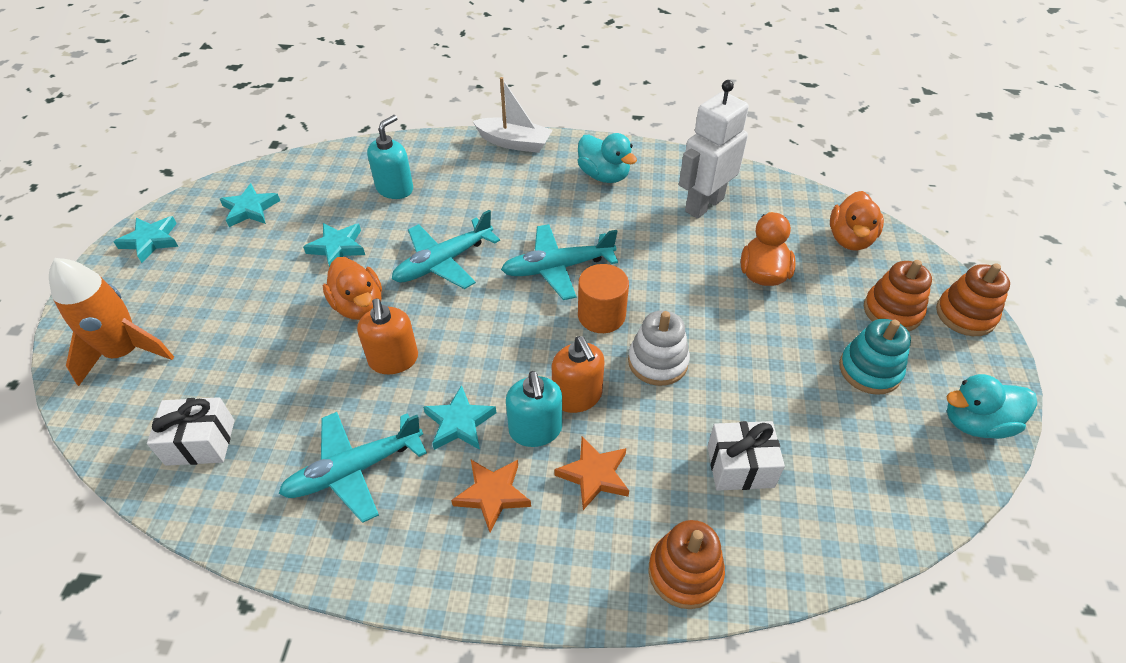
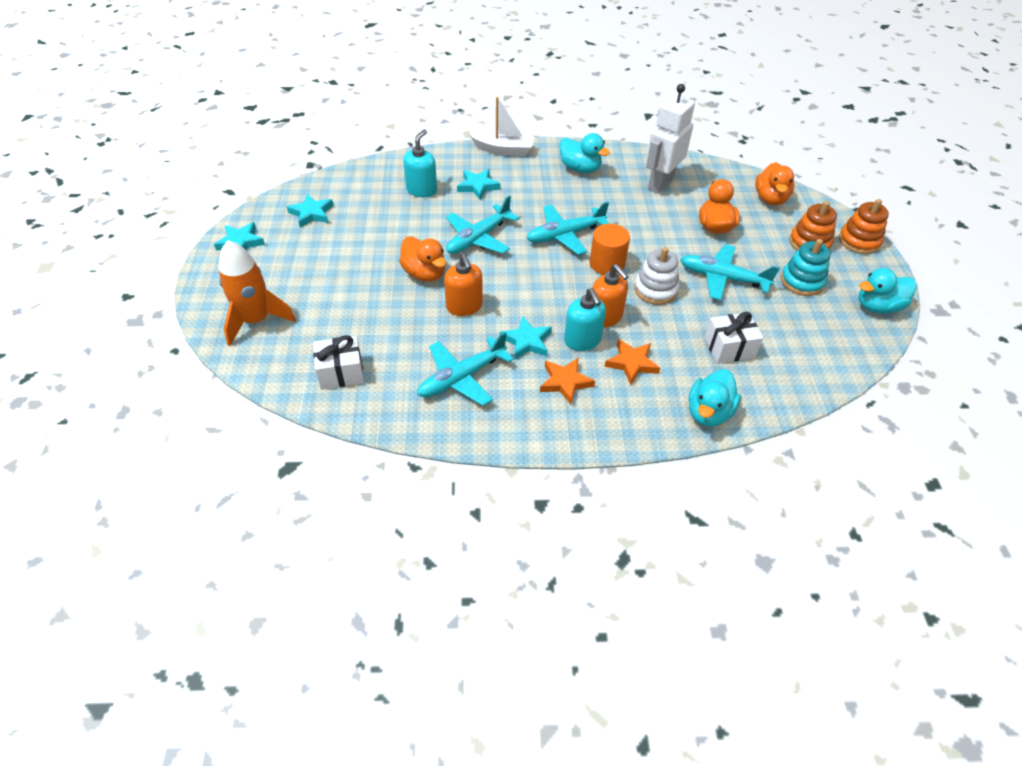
camera: 10 degrees left, 0 degrees up
(337, 247) = (392, 235): turquoise star -> turquoise star (478, 186)
(685, 572) = (708, 412): orange stacking toy -> turquoise duck
(756, 353) = (723, 278): none -> turquoise plane

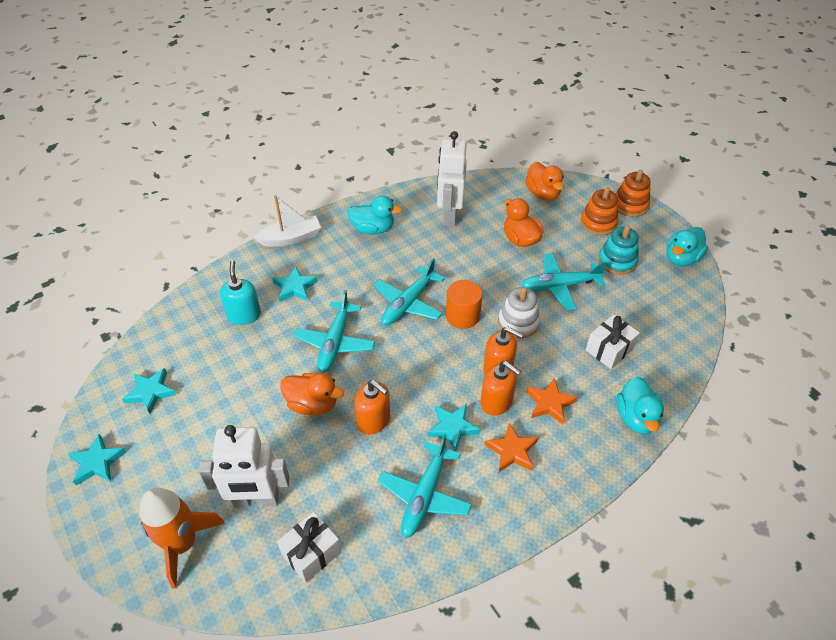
camera: 30 degrees left, 0 degrees up
(330, 318) = (256, 500): none -> white robot
(582, 340) = (496, 402): turquoise soap dispenser -> orange soap dispenser

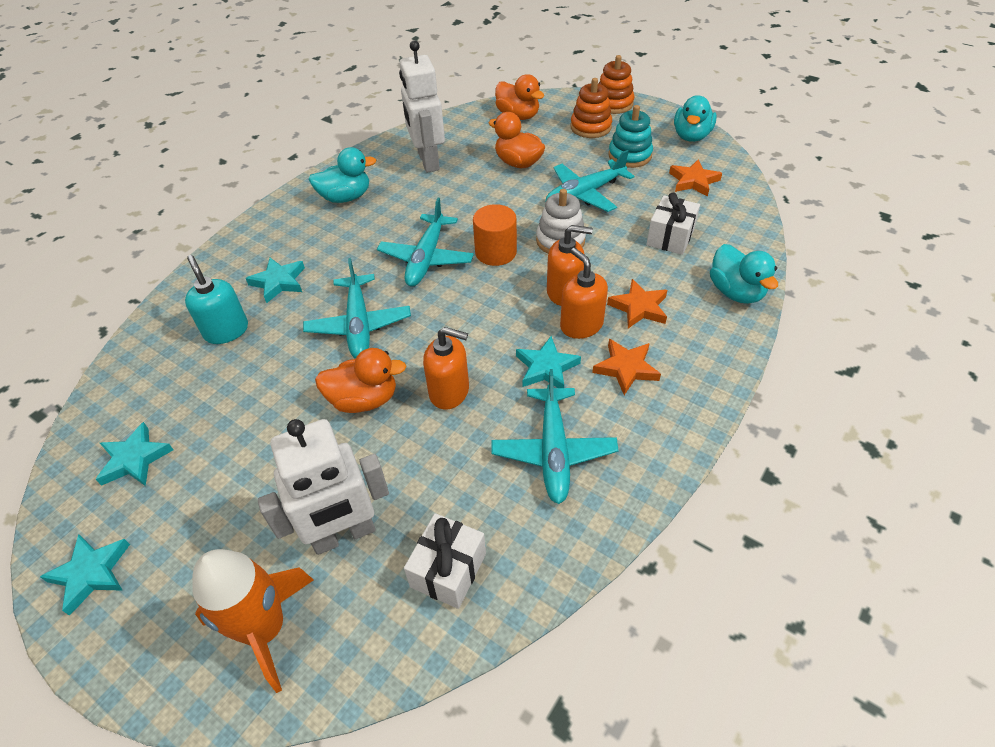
camera: 20 degrees left, 0 degrees up
(291, 238) = (249, 233): white boat -> none
(496, 402) = (581, 325): orange soap dispenser -> orange soap dispenser turned 135 degrees counterclockwise
(658, 303) = (693, 181): none -> orange star

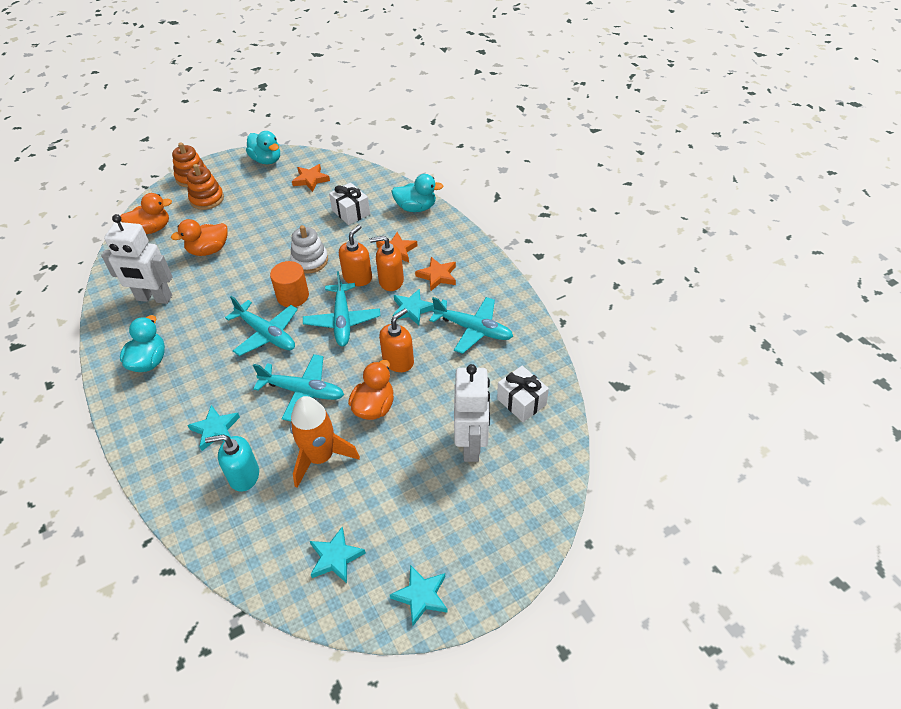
camera: 65 degrees left, 0 degrees up
(265, 629) = (513, 499): orange rocket -> orange rocket (320, 457)
(585, 194) = (275, 231): turquoise plane -> turquoise plane (342, 320)
(629, 155) = (257, 195): turquoise stacking toy -> none

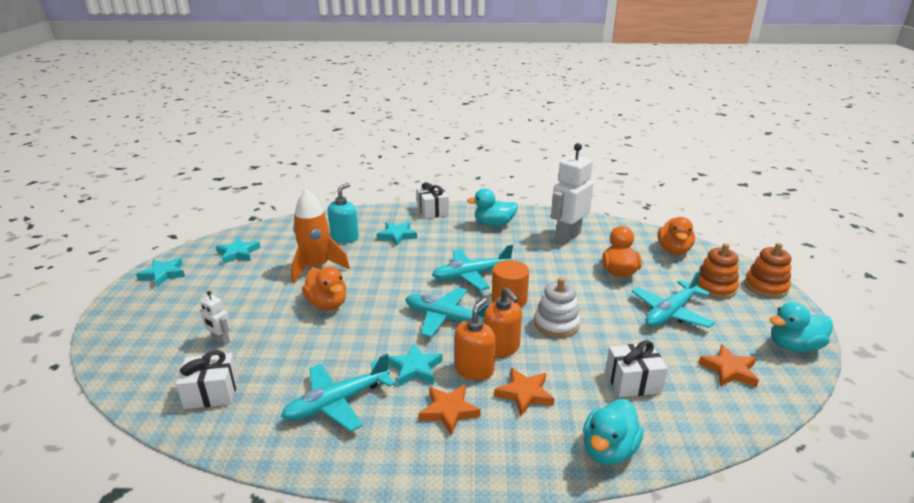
camera: 120 degrees right, 20 degrees down
(135, 430) = (432, 211): none -> white gift
(149, 361) = (494, 224): turquoise duck -> turquoise duck turned 135 degrees clockwise
(302, 391) = (387, 276): turquoise plane -> turquoise plane (670, 312)
(398, 361) = (358, 334): orange soap dispenser -> none
(471, 445) = (220, 340): white robot -> white robot, size x0.46

